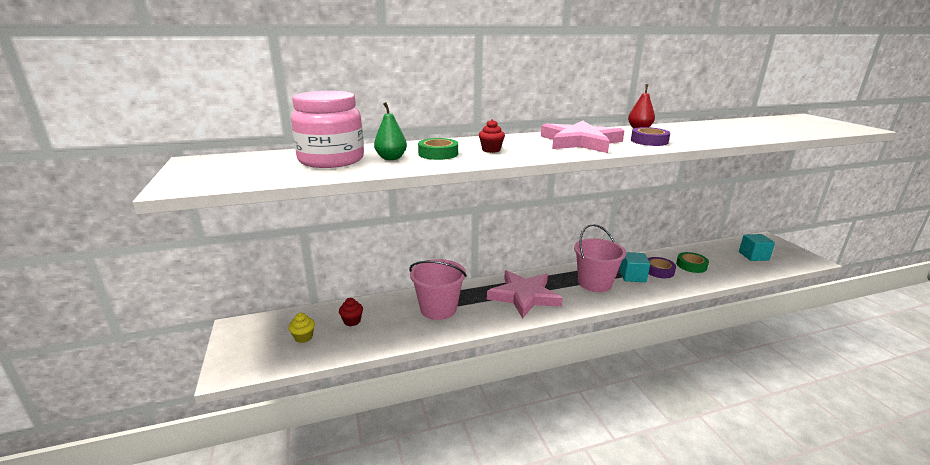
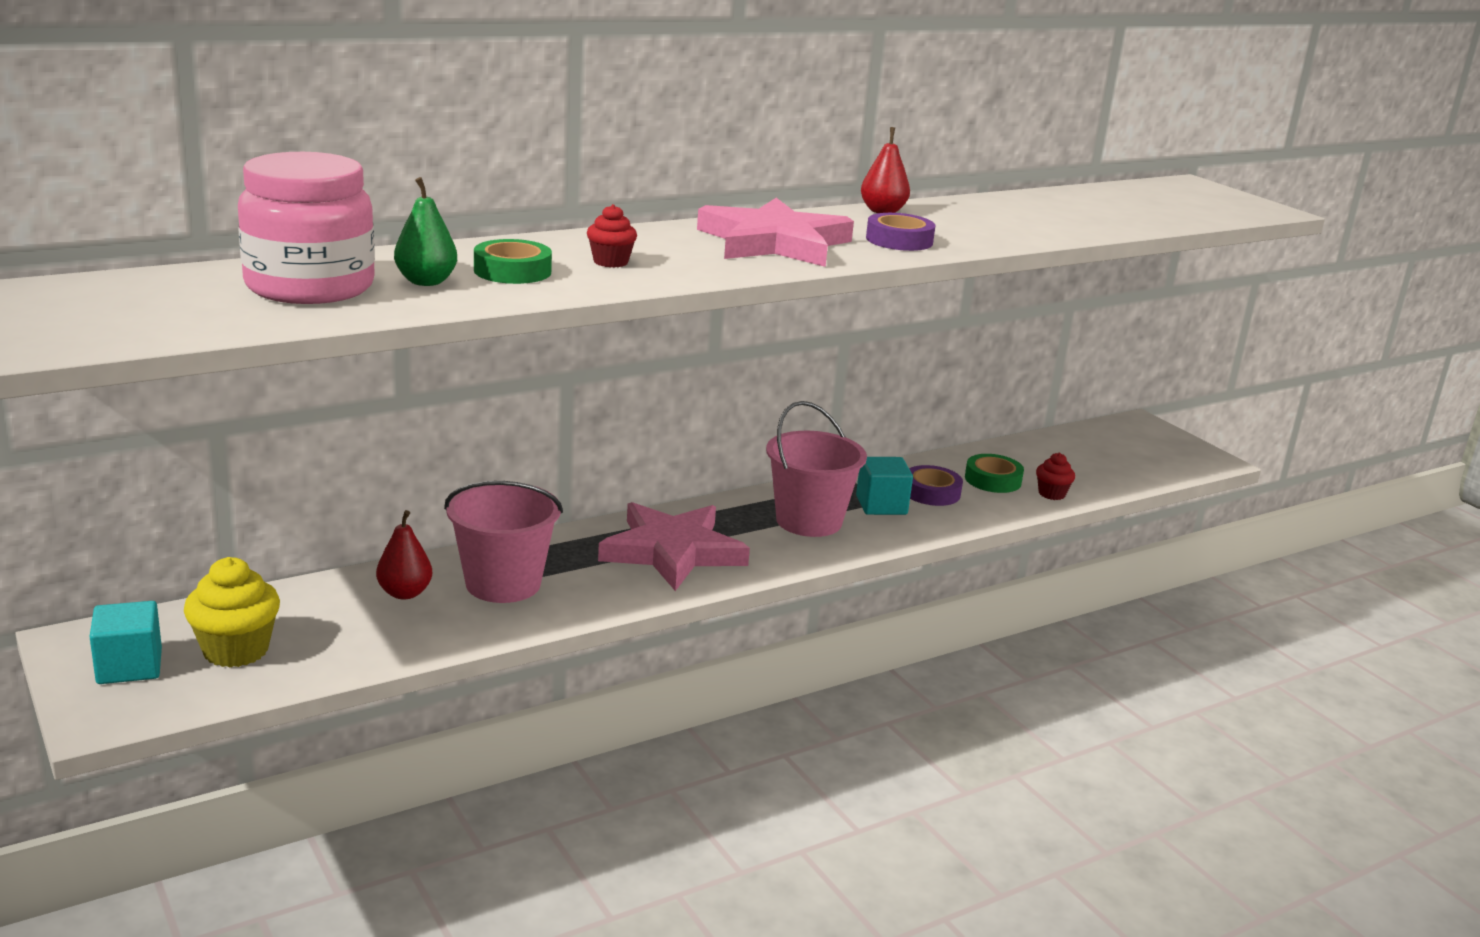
camera: 15 degrees left, 0 degrees up
(303, 337) = (236, 650): yellow cupcake -> yellow cupcake, size x1.75
(352, 321) = (328, 616): red cupcake -> red cupcake (1051, 494)
(391, 311) = (404, 593): none -> red pear
(753, 256) = (1109, 457): turquoise cube -> turquoise cube (129, 666)

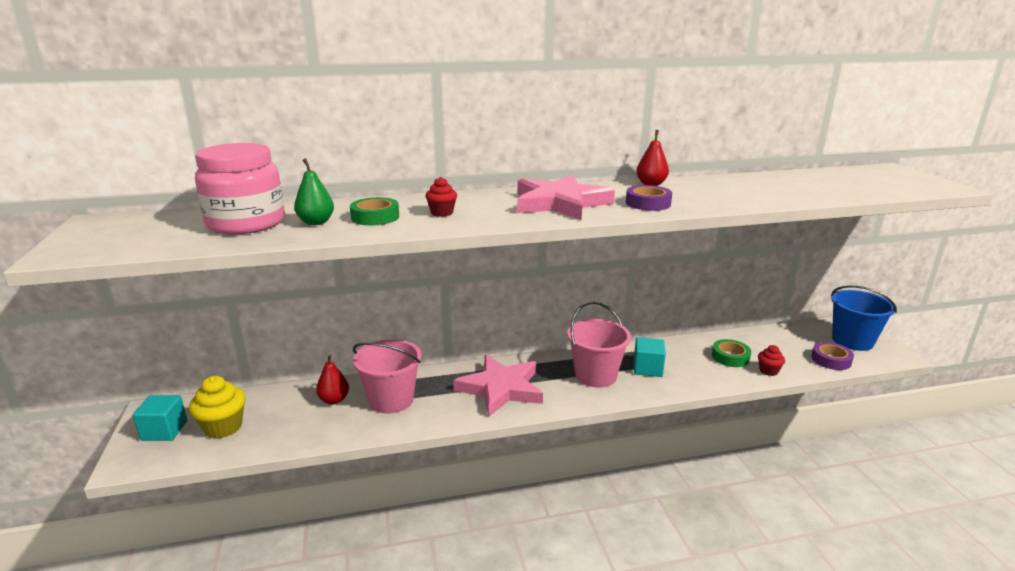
camera: 20 degrees right, 0 degrees up
(931, 492) = (684, 362): purple tape -> purple tape (831, 360)
(1150, 445) = (852, 341): none -> blue bucket

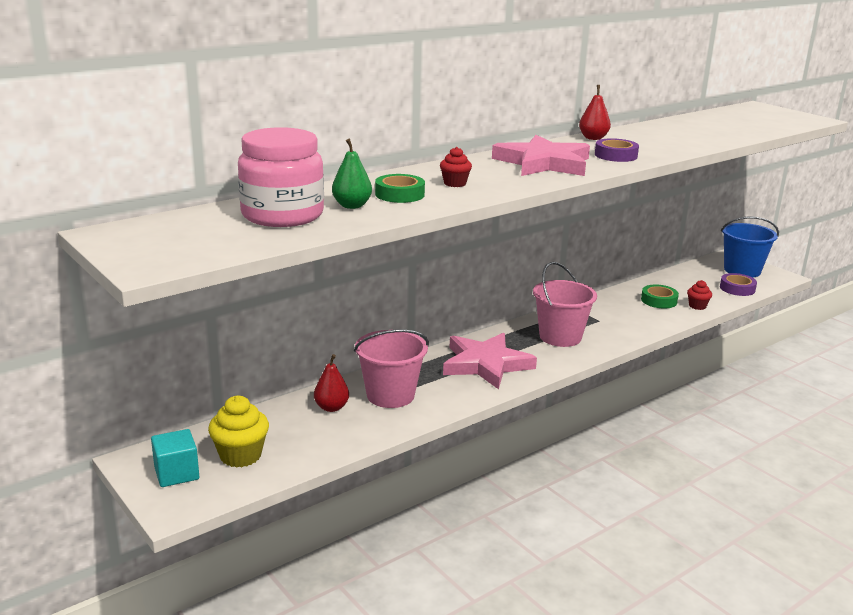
camera: 25 degrees left, 0 degrees up
(647, 368) = (599, 323): turquoise cube -> none

